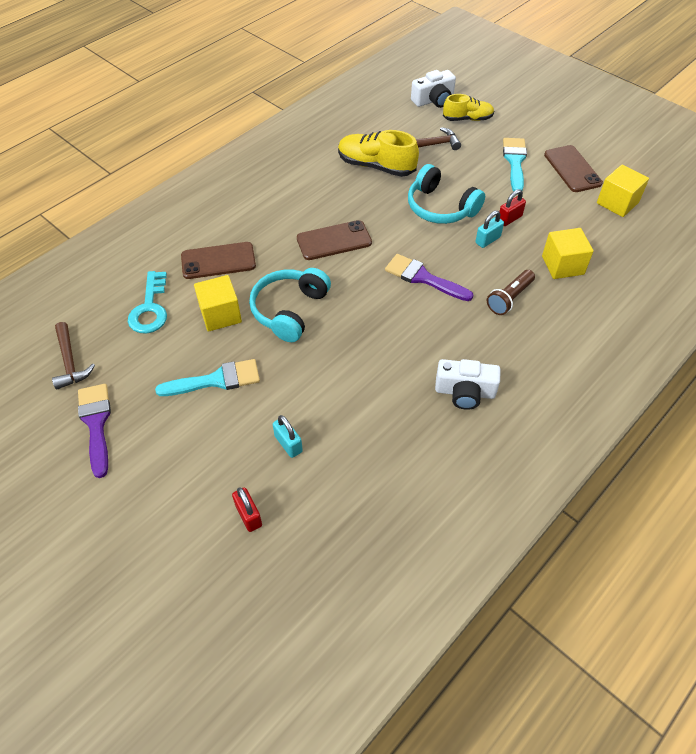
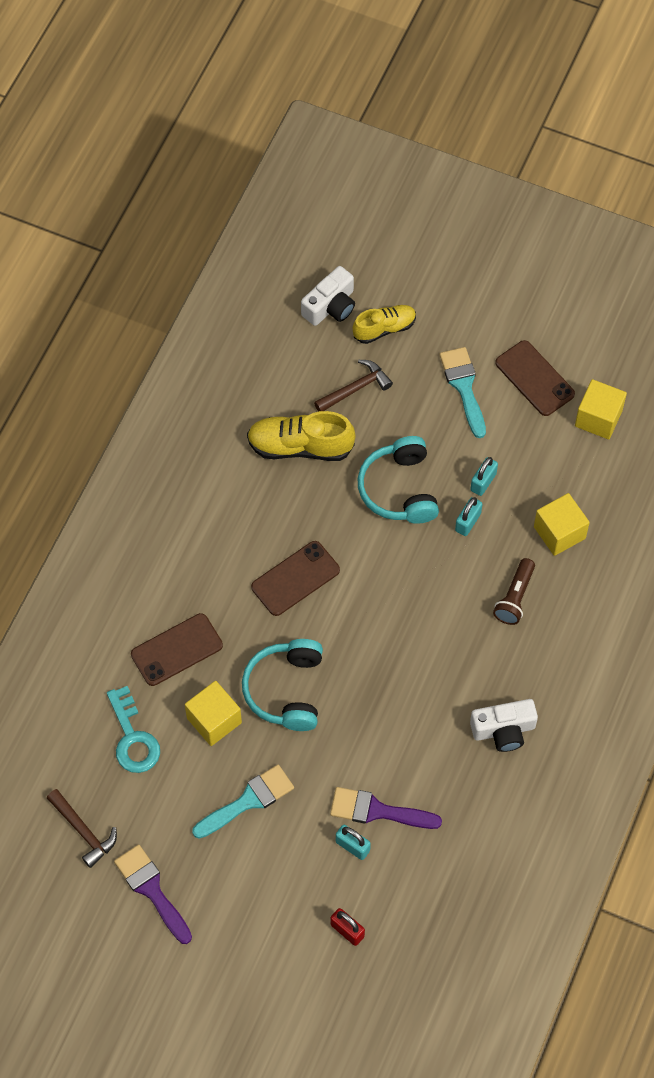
camera: 20 degrees left, 10 degrees up
(423, 278) = (414, 599): purple brush -> purple brush (377, 811)
(440, 207) = (399, 489): turquoise headphones -> turquoise headphones turned 60 degrees clockwise
(509, 219) = (483, 482): red padlock -> turquoise padlock

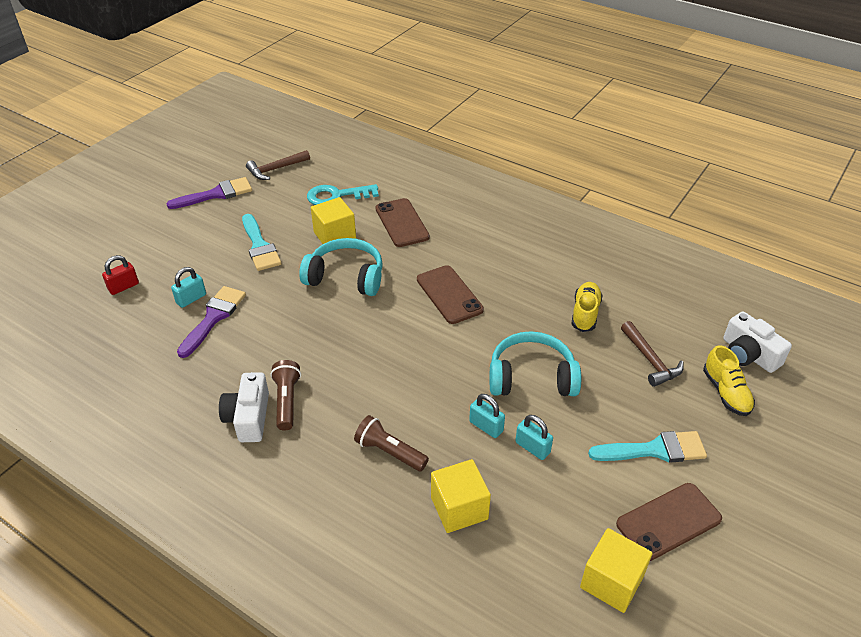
camera: 100 degrees right, 20 degrees down
(300, 446) = (585, 313): yellow shoe -> yellow shoe, size x0.65
(476, 701) = (287, 401): none -> brown flashlight

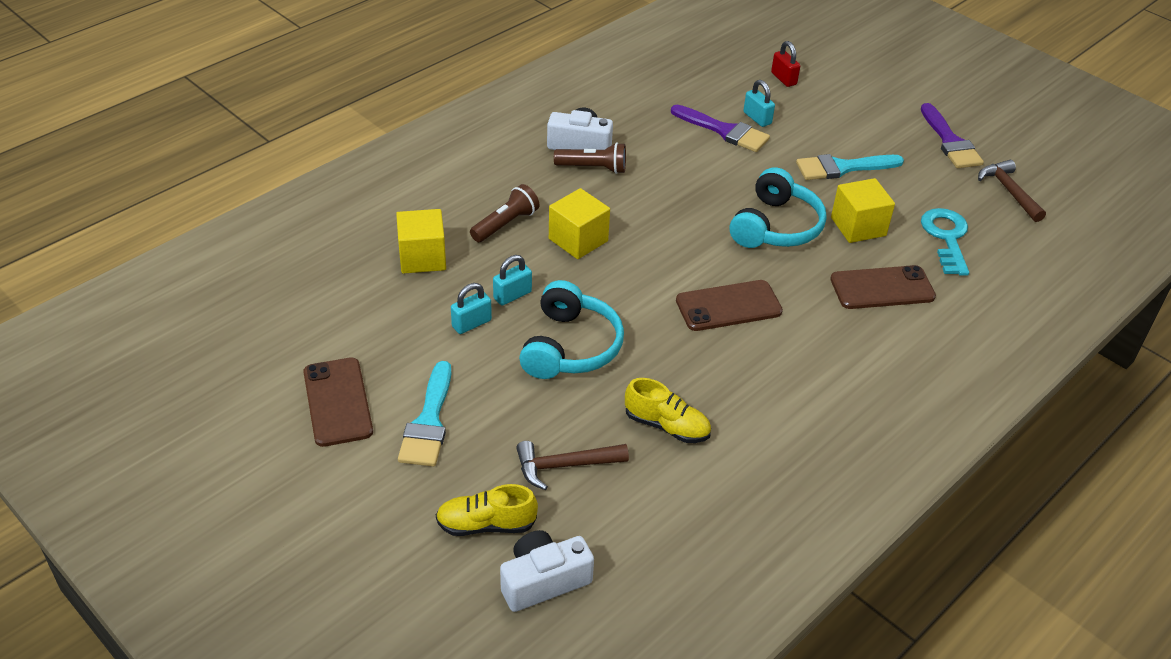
camera: 100 degrees right, 0 degrees up
(611, 582) = (298, 339): yellow cube -> yellow cube (578, 240)

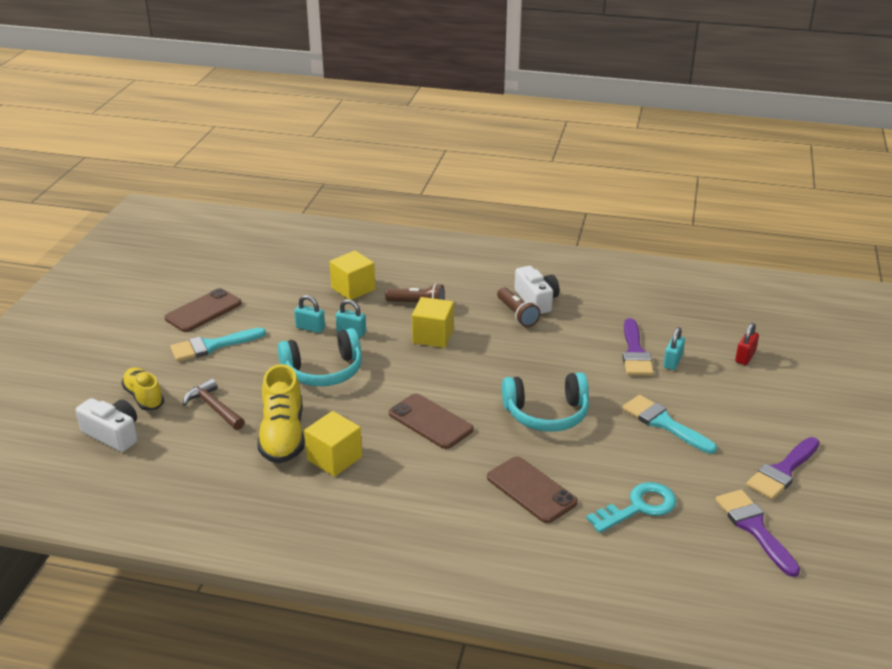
camera: 60 degrees right, 10 degrees down
(667, 426) = (283, 435): yellow shoe -> yellow shoe, size x1.54
(858, 226) = (595, 454): yellow cube -> yellow cube (334, 458)
(1009, 191) = (754, 528): brown hammer -> purple brush

